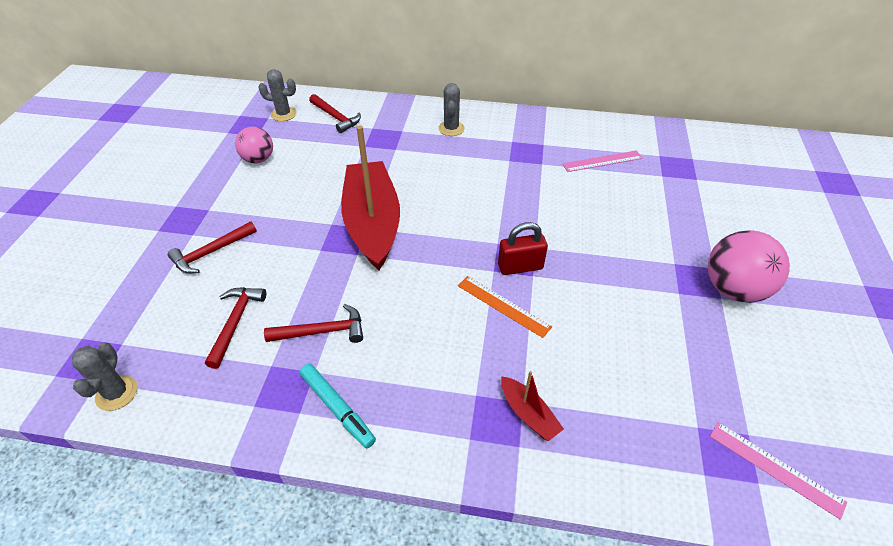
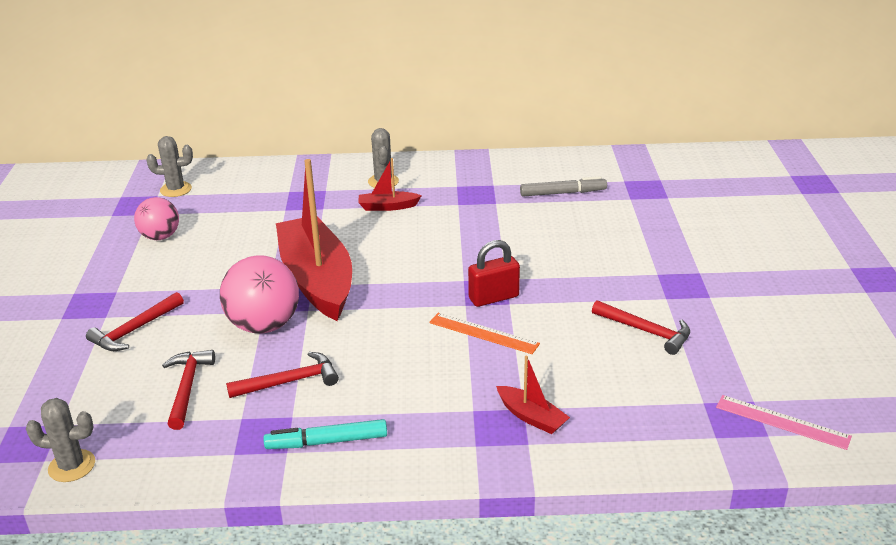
camera: 10 degrees left, 15 degrees down
(117, 393) = (72, 466): grey cactus -> grey cactus turned 75 degrees counterclockwise
(336, 117) = (241, 186): red hammer -> red hammer (646, 331)
(337, 408) = (327, 442): turquoise marker -> turquoise marker turned 135 degrees clockwise
(449, 155) = (387, 207): none -> red boat
(602, 161) = (562, 193): pink ruler -> grey marker
(733, 289) = (721, 288): pink ball -> pink ball (264, 325)

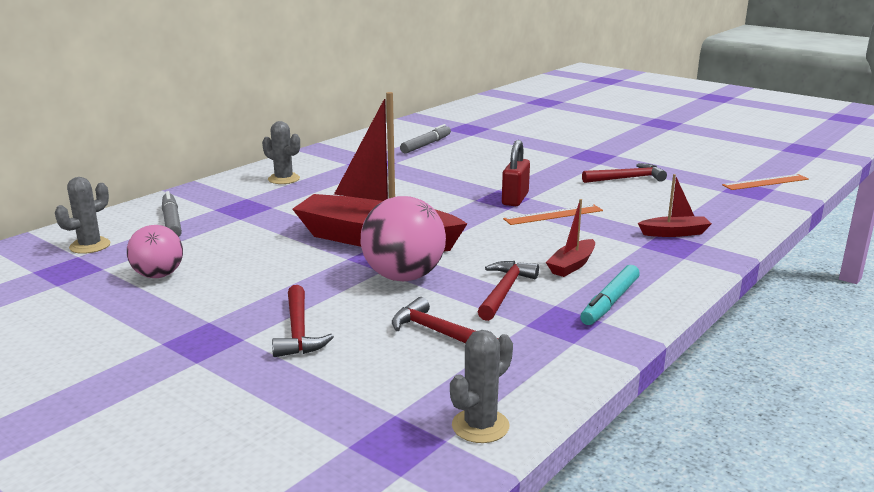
camera: 50 degrees left, 10 degrees down
(247, 190) = (171, 222): none -> grey marker
(387, 207) = (324, 189): red boat -> red boat (571, 265)
(782, 422) = (765, 182): pink ruler -> orange ruler

